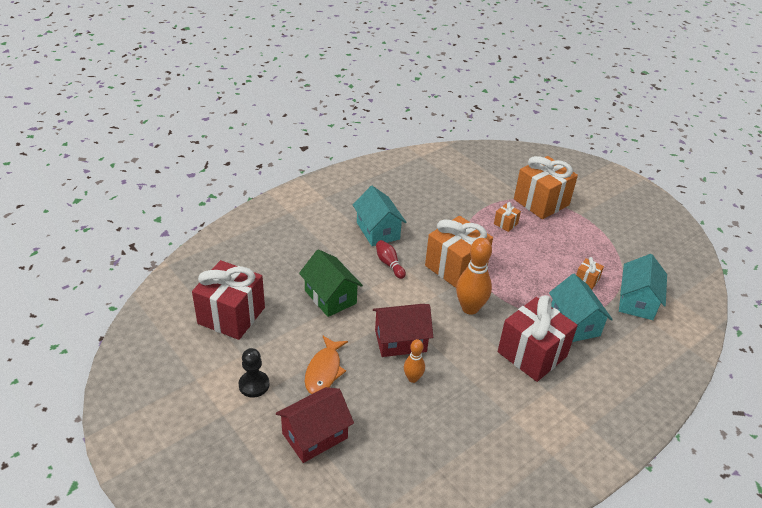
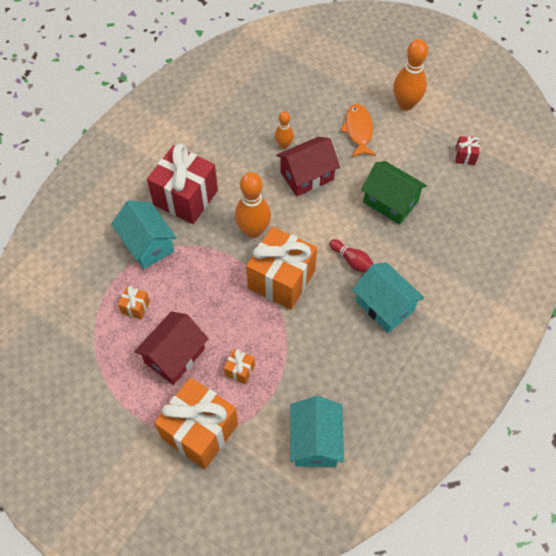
camera: 165 degrees right, 20 degrees up
(231, 315) = (465, 156): red gift -> red gift, size x0.43
(254, 385) = (406, 104): black pawn -> orange bowling pin
(315, 435) = (339, 82): red house -> red house (175, 356)
(637, 301) = (80, 293): turquoise house -> turquoise house (315, 441)

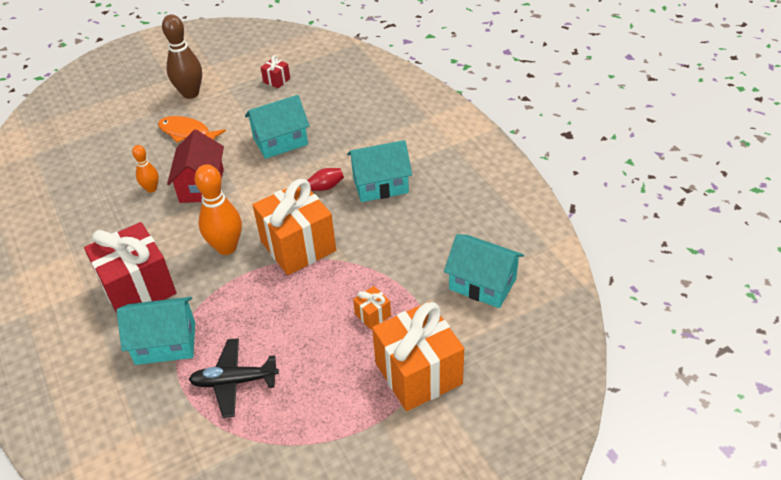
camera: 60 degrees left, 15 degrees down
(135, 307) = (234, 381): orange gift -> black plane
(175, 356) = (319, 365): red house -> none
(390, 202) = (280, 141): green house -> turquoise house
(406, 104) = (190, 93): orange bowling pin -> brown bowling pin

